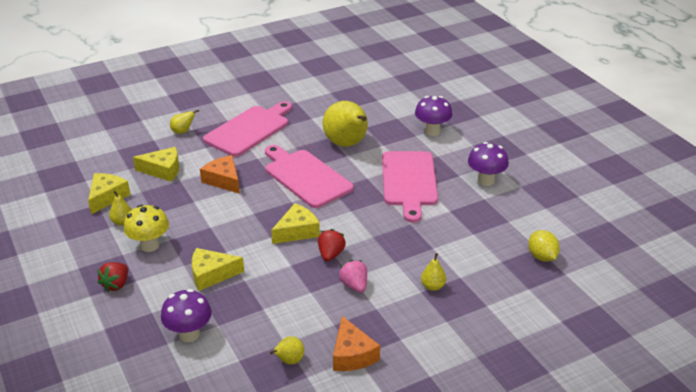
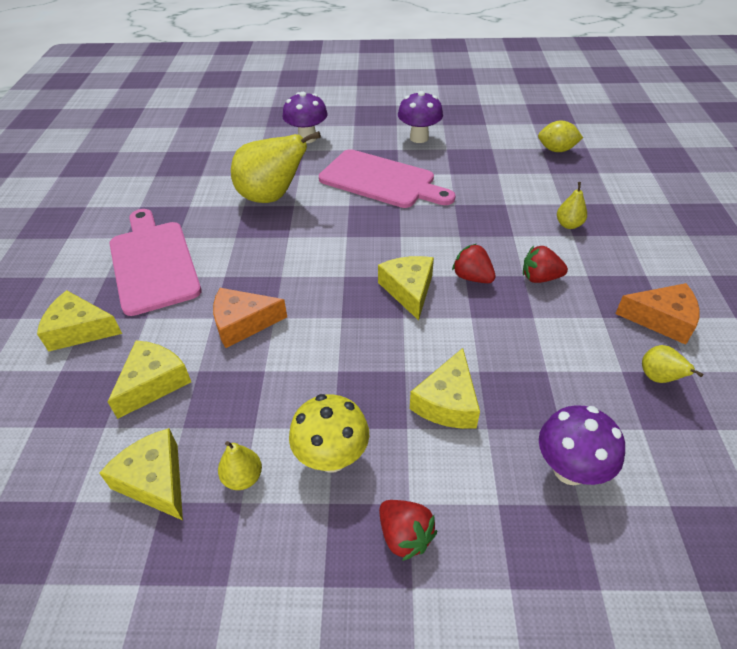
camera: 60 degrees left, 10 degrees up
(183, 131) = (79, 330): yellow pear -> yellow cheese
(305, 177) = (305, 248): pink cutting board -> none
(354, 286) = (540, 278): pink strawberry -> red strawberry

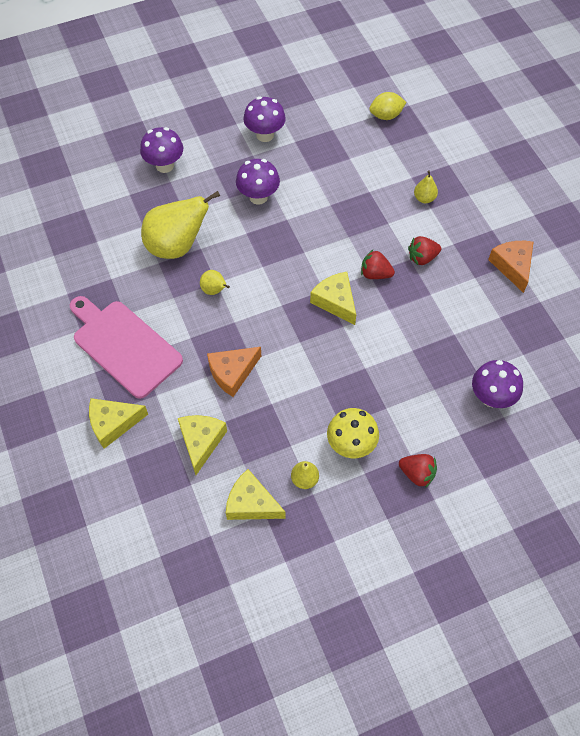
camera: 25 degrees left, 15 degrees up
(381, 180) = (258, 197): pink cutting board -> purple mushroom
(447, 402) = (403, 380): yellow cheese -> none
(658, 378) = (523, 314): yellow pear -> yellow pear (214, 290)
(661, 320) = (512, 266): orange cheese -> orange cheese turned 90 degrees counterclockwise

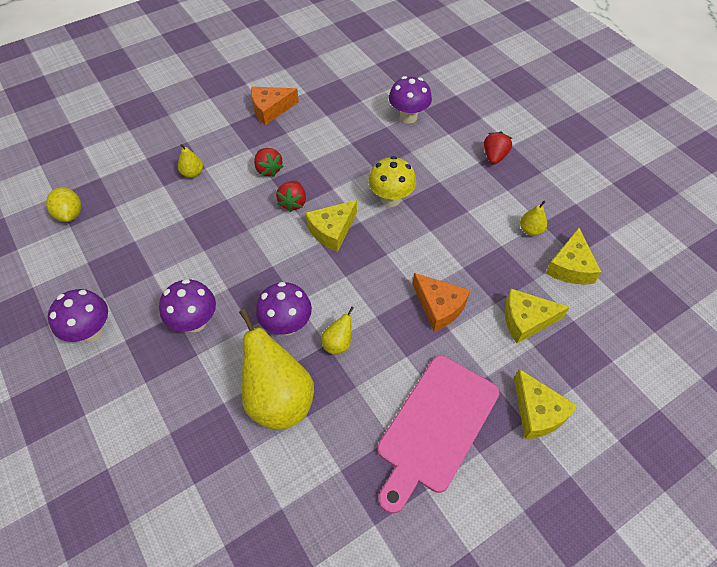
camera: 100 degrees left, 5 degrees down
(165, 165) = (140, 446): purple mushroom -> purple mushroom (286, 325)
(351, 445) = (485, 201): yellow mushroom -> yellow mushroom (391, 199)

